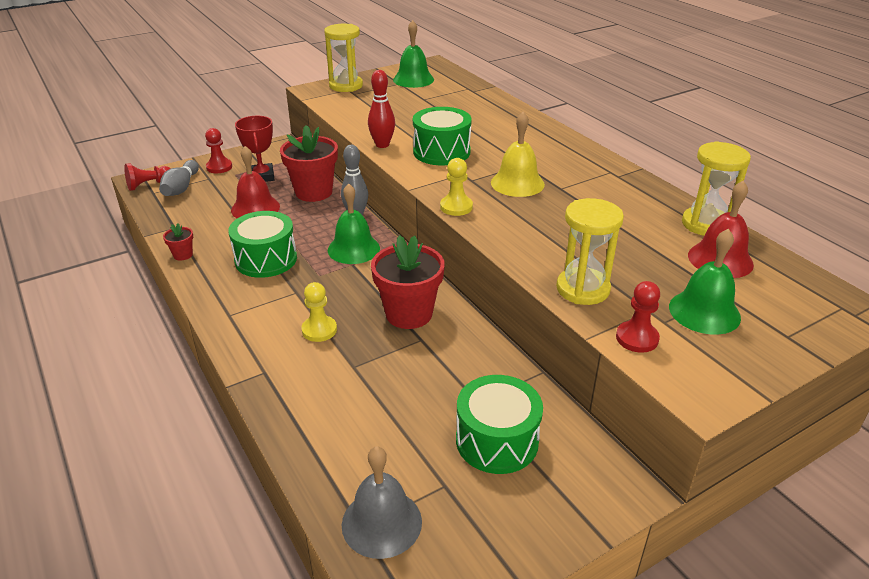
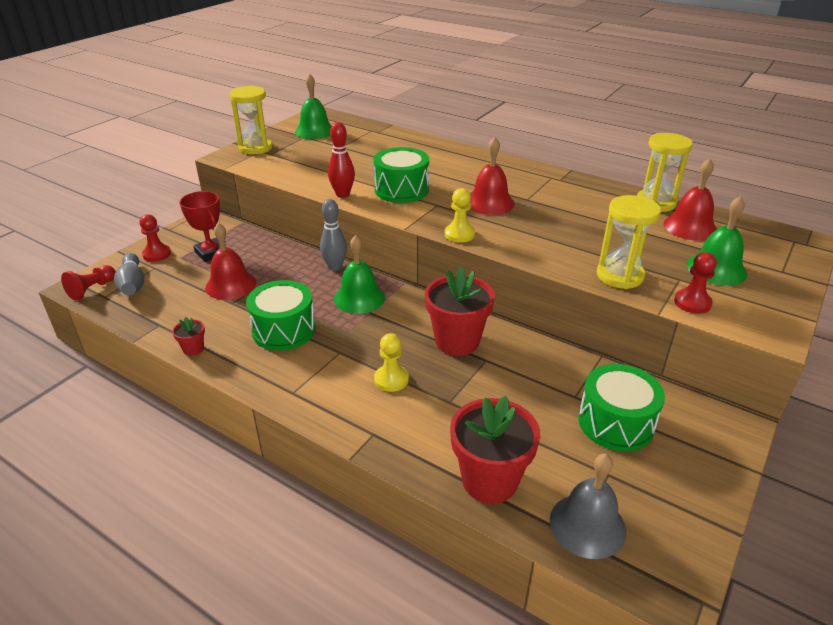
camera: 25 degrees left, 0 degrees up
(313, 192) = (276, 256): red flower pot -> red flower pot (489, 480)
(517, 183) = (490, 203): yellow bell -> red bell

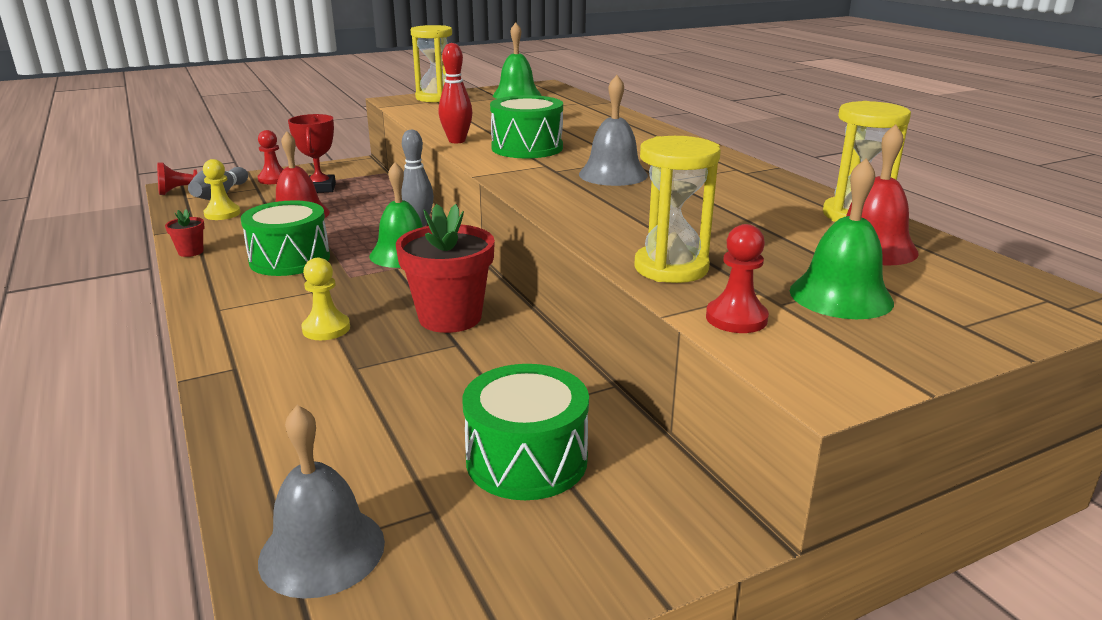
camera: 30 degrees right, 10 degrees down
(459, 234) = (526, 191): yellow pawn -> yellow pawn (222, 214)
(489, 480) = (282, 455): red flower pot -> none
(490, 203) = (613, 174): red bell -> grey bell

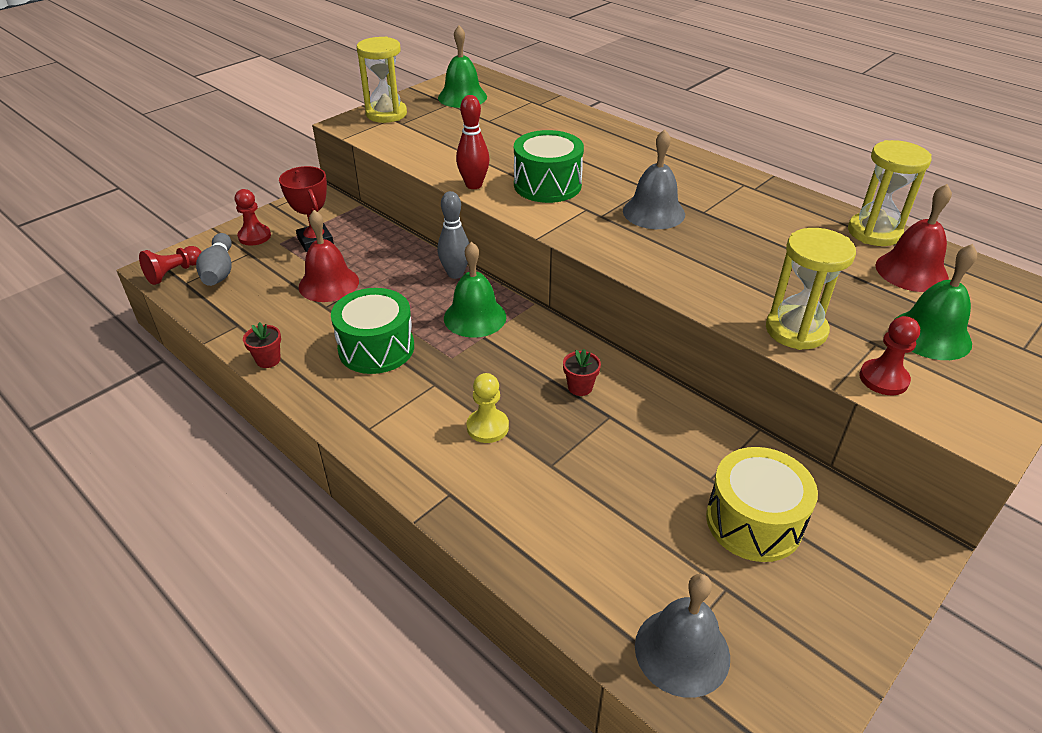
camera: 20 degrees left, 15 degrees up
(222, 214) = (248, 299): yellow pawn -> none
(450, 317) = (580, 387): red flower pot -> red flower pot, size x0.45
(526, 460) = (754, 521): green drum -> yellow drum

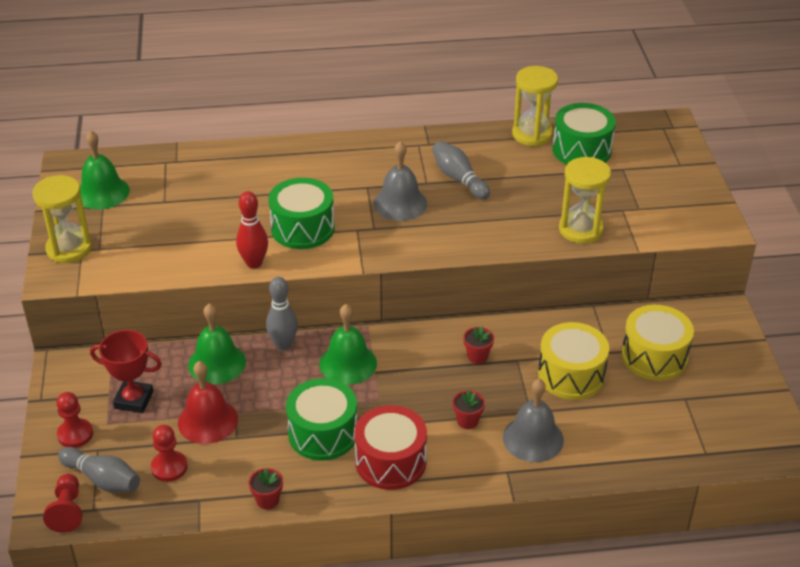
camera: 50 degrees left, 0 degrees up
(382, 406) = (390, 461): none -> red drum
(487, 427) = (467, 421): yellow pawn -> red flower pot
(639, 467) = (571, 375): none -> yellow drum
(682, 651) = (706, 441): grey bell -> grey bell (533, 438)
(738, 225) = (459, 179): none -> grey bowling pin
(883, 379) = (650, 228): red pawn -> red pawn (169, 467)
(911, 271) = (581, 150): red bell -> green drum
(931, 335) = (637, 186): green bell -> green bell (217, 363)

